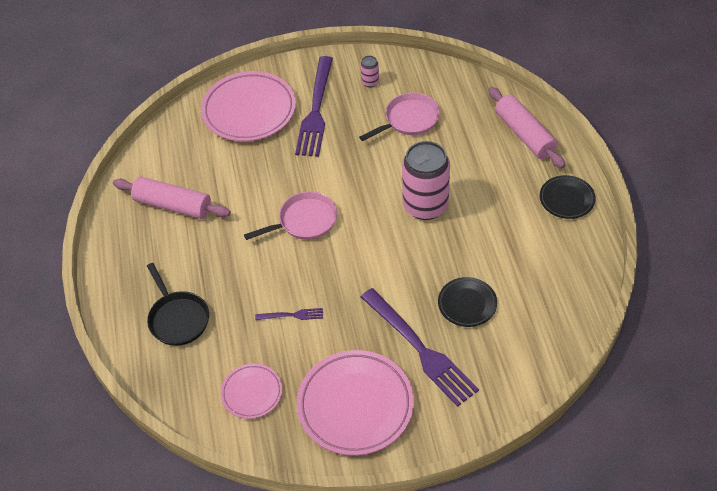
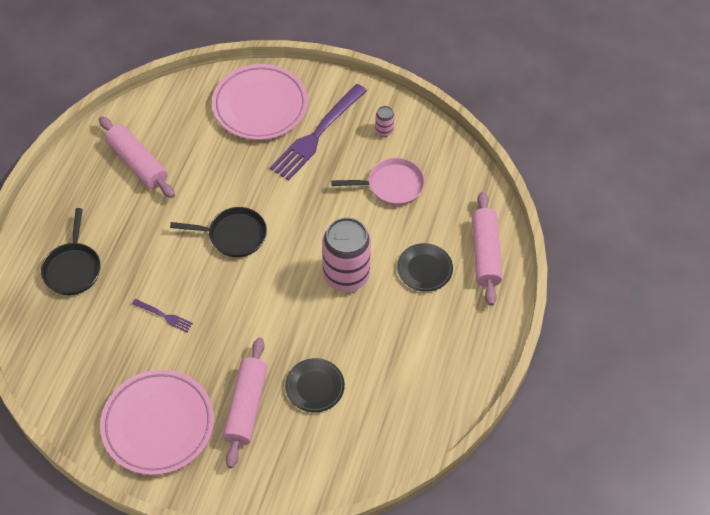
camera: 25 degrees right, 5 degrees up
(252, 393) = (85, 366): pink plate -> none
(304, 221) = (233, 235): pink pan -> black pan
(421, 350) = (246, 406): purple fork -> pink rolling pin
(566, 199) = (476, 337): black plate -> black plate (424, 269)

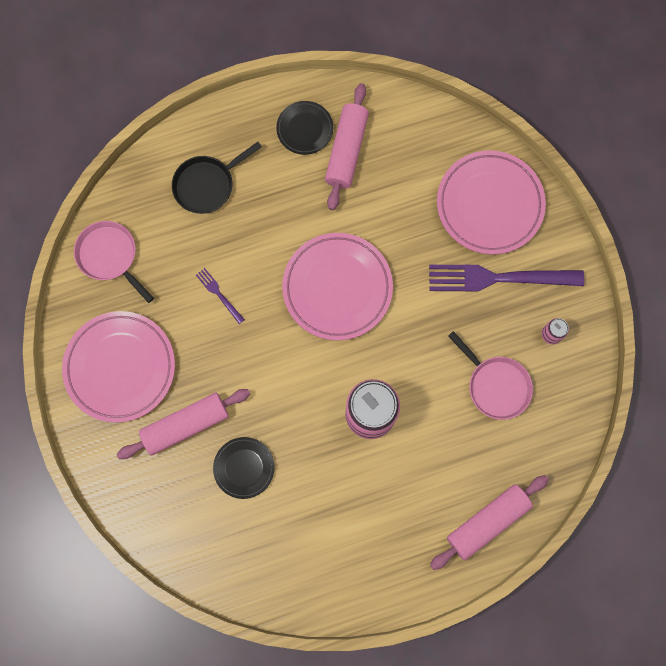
camera: 55 degrees right, 20 degrees up
(62, 373) = (110, 256): none -> pink pan
(164, 316) = (218, 294): purple fork -> purple fork turned 150 degrees clockwise
(233, 235) = (337, 288): black pan -> pink plate
(424, 269) = (429, 478): black plate -> black plate (305, 129)

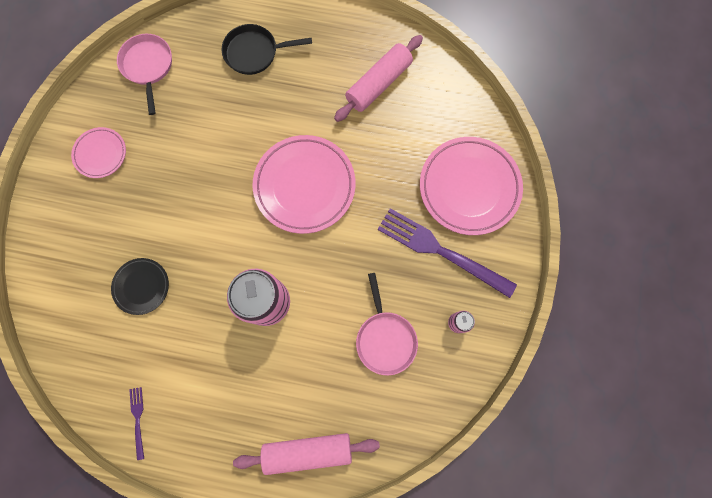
camera: 30 degrees right, 0 degrees up
(120, 367) = (101, 154): pink plate -> pink plate, size x0.54
(186, 425) = (120, 226): pink rolling pin -> none
(218, 294) = (210, 139): purple fork -> purple fork (138, 419)
(305, 129) = (356, 50): black plate -> none

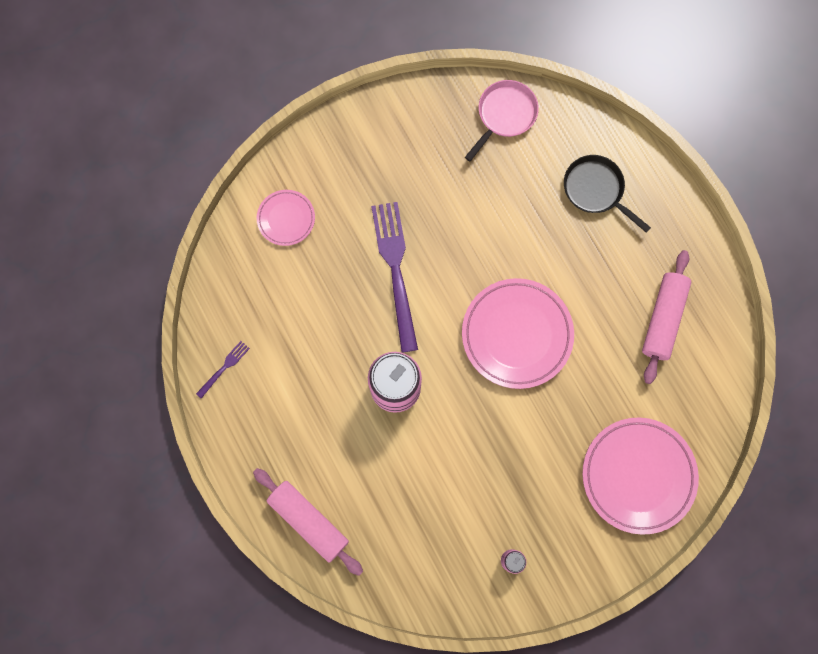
camera: 50 degrees right, 0 degrees up
(101, 154) = (399, 147): pink plate -> pink plate (286, 219)
(141, 286) = (323, 278): black plate -> none
(378, 84) = (663, 319): pink rolling pin -> pink rolling pin turned 75 degrees counterclockwise
(385, 338) = (447, 509): pink pan -> none
(440, 251) = (560, 495): purple fork -> purple fork (395, 269)

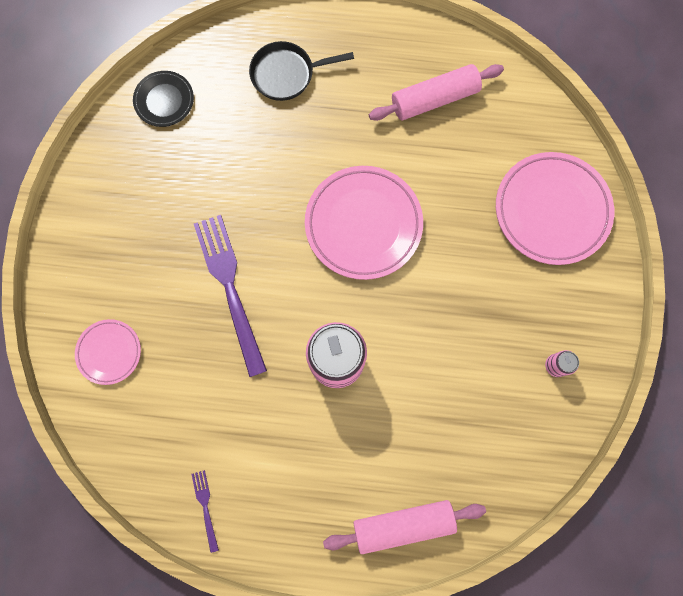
camera: 55 degrees left, 0 degrees up
(395, 269) = (229, 287): purple fork -> purple fork turned 45 degrees clockwise
(504, 115) = (164, 101): pink pan -> black plate
(663, 319) = (434, 99): pink rolling pin -> pink rolling pin turned 75 degrees counterclockwise

